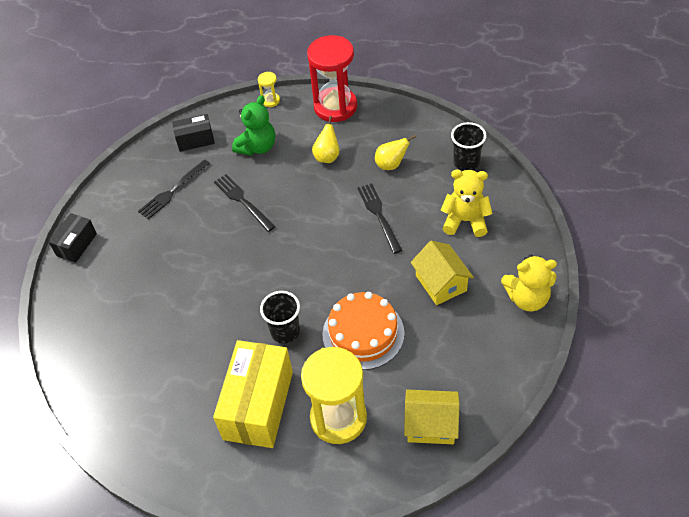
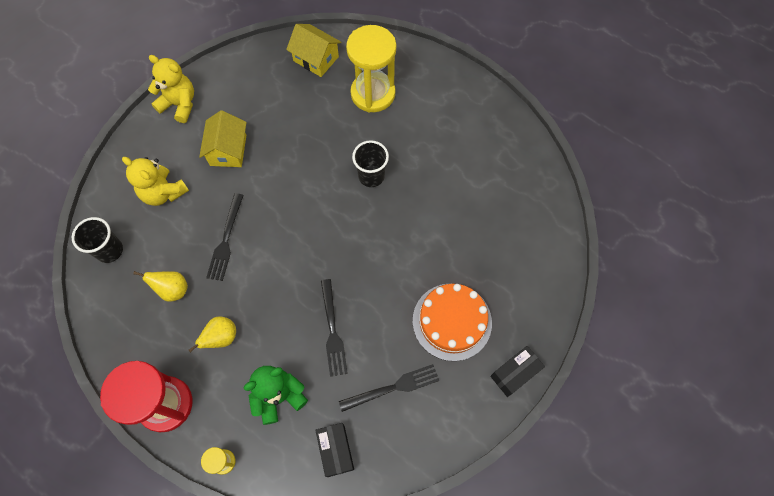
camera: 155 degrees left, 15 degrees up
(195, 140) = (336, 450): black box -> black box turned 60 degrees clockwise
(258, 405) = (423, 131): yellow box -> none
(363, 333) = (315, 143): orange cake -> orange cake (452, 321)

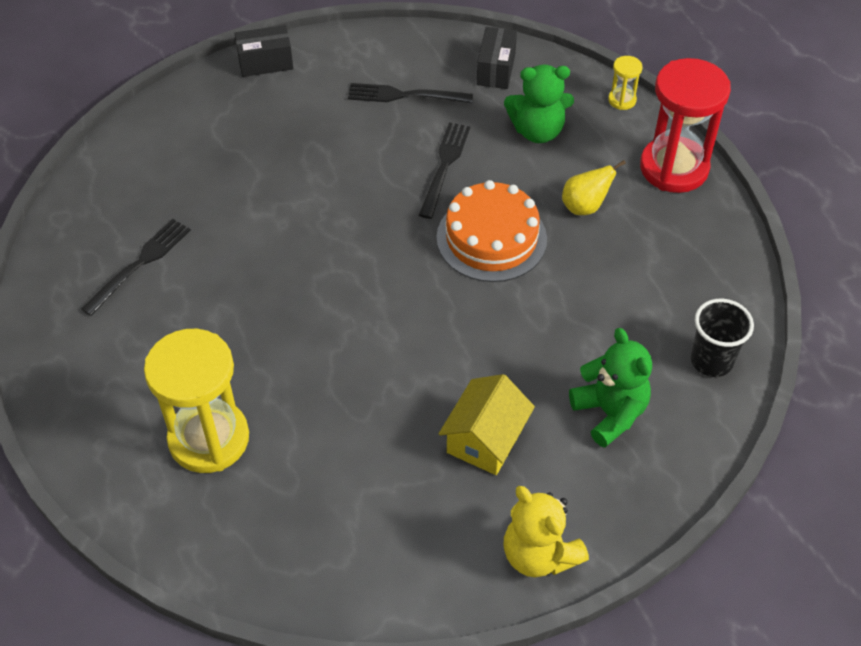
camera: 155 degrees left, 15 degrees down
(163, 192) = (610, 413): yellow teddy bear -> green teddy bear
(173, 290) = (632, 279): yellow pear -> none
(226, 240) = (538, 312): black fork -> black fork (140, 263)
(316, 59) = (263, 543): yellow house -> none
(371, 176) = (290, 317): black cup -> none
(452, 321) = (299, 126): orange cake -> orange cake (491, 238)

